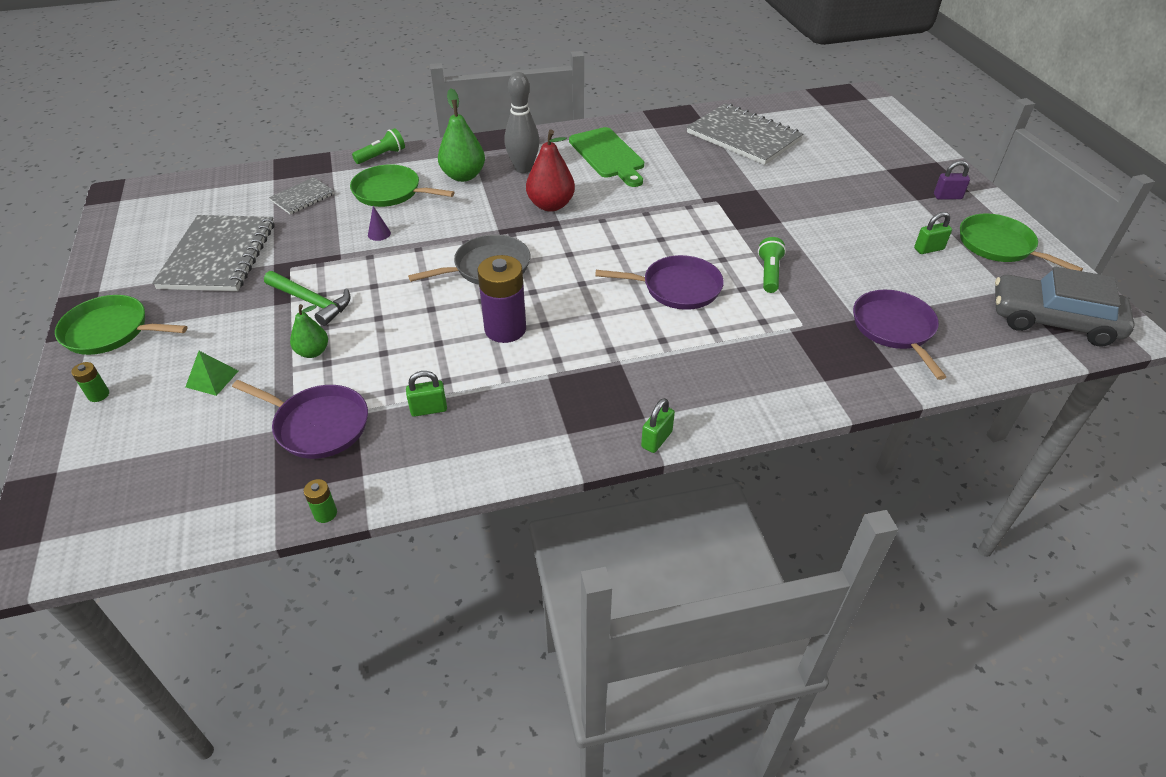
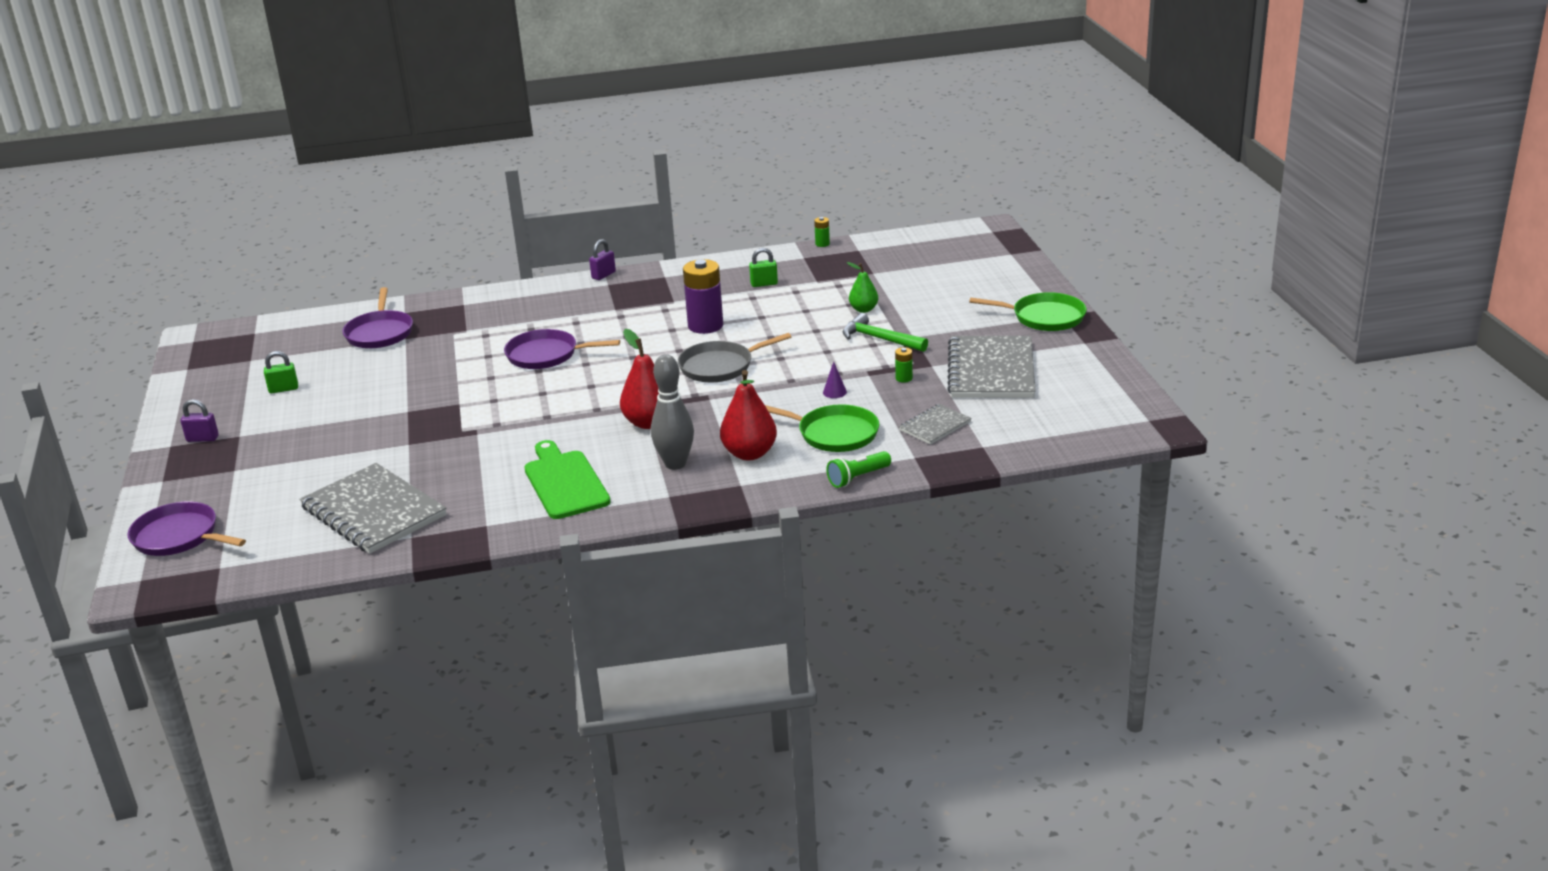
camera: 175 degrees left, 15 degrees down
(98, 395) = (1017, 284): green battery -> green battery (904, 378)
(212, 378) = (936, 294): green pyramid -> none
(318, 425) = (842, 275): purple pan -> purple pan (179, 536)
(463, 176) = (749, 453): green pear -> red pear
(656, 439) = (603, 275): green padlock -> purple padlock
(769, 273) = (454, 367): green flashlight -> none
(999, 246) = (212, 393): green pan -> none
(1053, 320) = (242, 340): grey car -> none

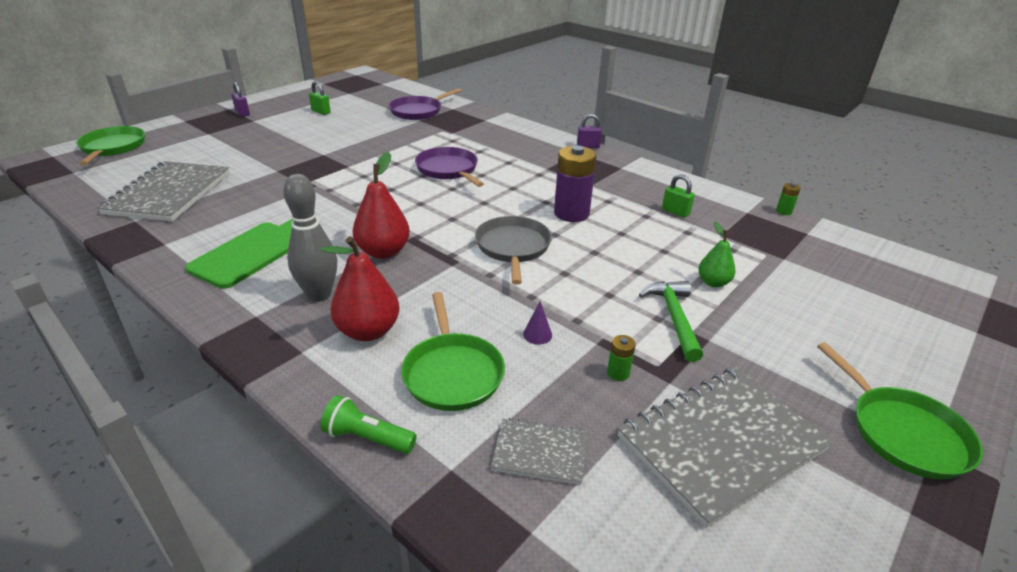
camera: 50 degrees right, 5 degrees up
(179, 536) = (112, 147): purple pan -> green pan
(719, 366) = (513, 247): grey pan -> grey pan turned 60 degrees clockwise

